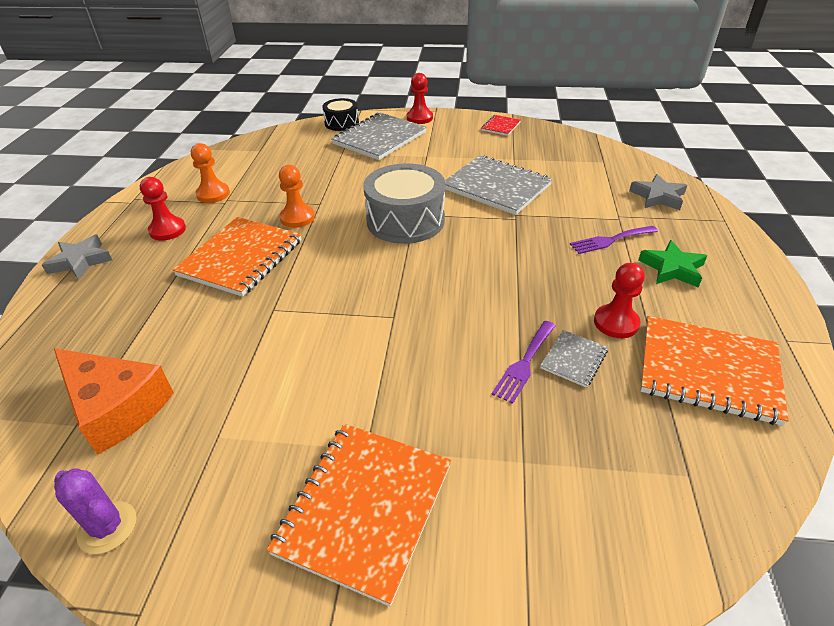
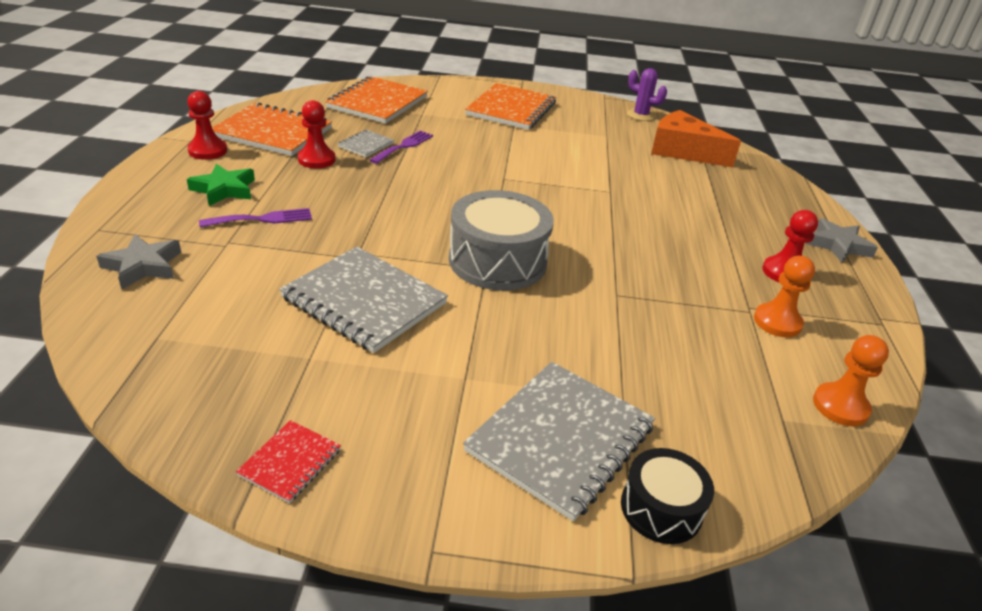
camera: 175 degrees right, 5 degrees down
(241, 258) = (671, 235): orange notebook -> orange notebook (377, 102)
(297, 218) = (635, 276): orange pawn -> orange pawn (840, 406)
(419, 118) = (475, 516): red pawn -> red pawn (208, 151)

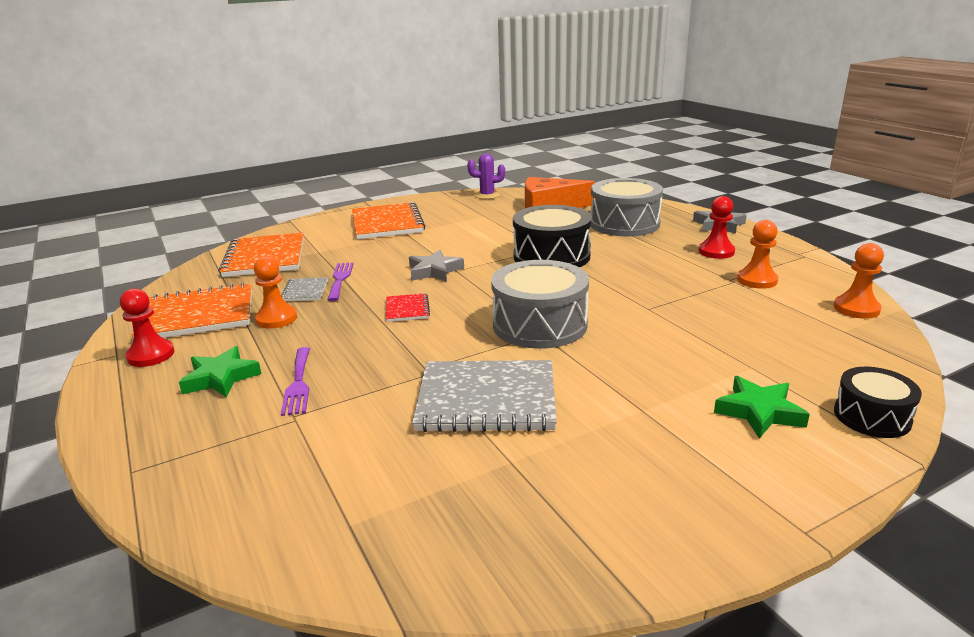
camera: 30 degrees left, 10 degrees down
(143, 266) = (236, 476): grey star -> grey star (434, 271)
(262, 219) = (298, 383): purple fork -> purple fork turned 135 degrees clockwise
(290, 462) = (620, 543): red notebook -> red notebook (407, 309)
(316, 159) = (276, 319): red pawn -> orange pawn
(560, 439) = (759, 412): grey notebook -> green star
(606, 202) = (551, 256): none -> black drum
(732, 200) = (624, 224): none -> grey drum

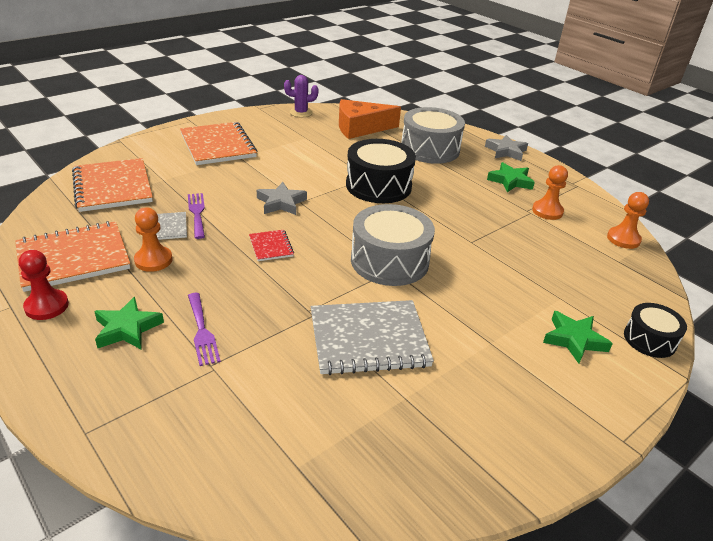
camera: 15 degrees left, 10 degrees up
(716, 252) = (510, 181): red pawn -> green star

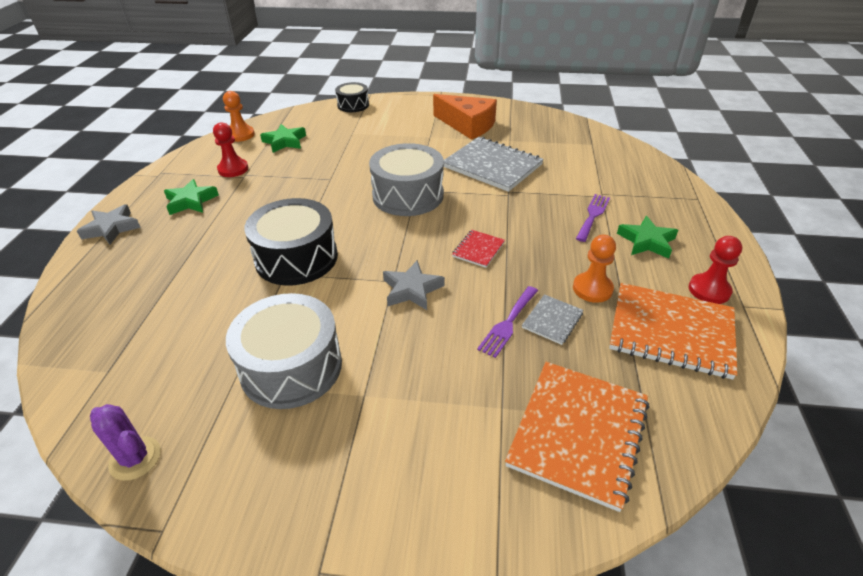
camera: 130 degrees left, 5 degrees up
(218, 145) = (361, 445): orange notebook -> none
(360, 128) = (143, 357): orange cheese -> orange cheese (468, 125)
(430, 149) = (160, 272): grey drum -> grey drum (291, 367)
(547, 211) = (233, 169): orange pawn -> red pawn
(574, 340) = (387, 120): green star -> green star (285, 142)

